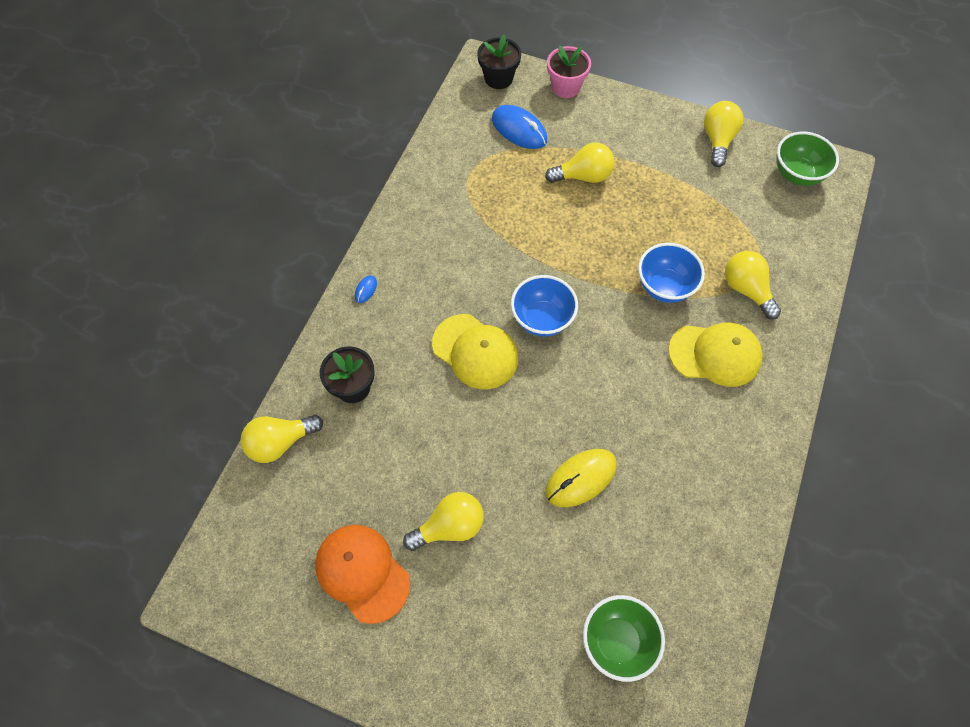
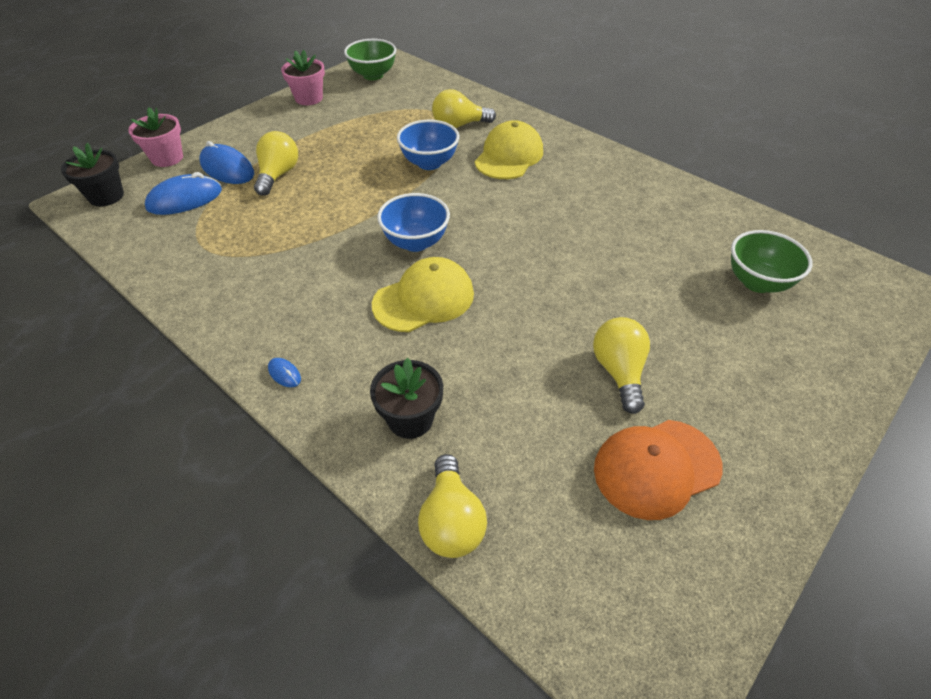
camera: 70 degrees left, 15 degrees down
(573, 136) = (227, 169): none -> blue mouse
(581, 478) = (595, 262): yellow mouse -> none
(717, 140) = (309, 98): yellow light bulb -> pink flower pot

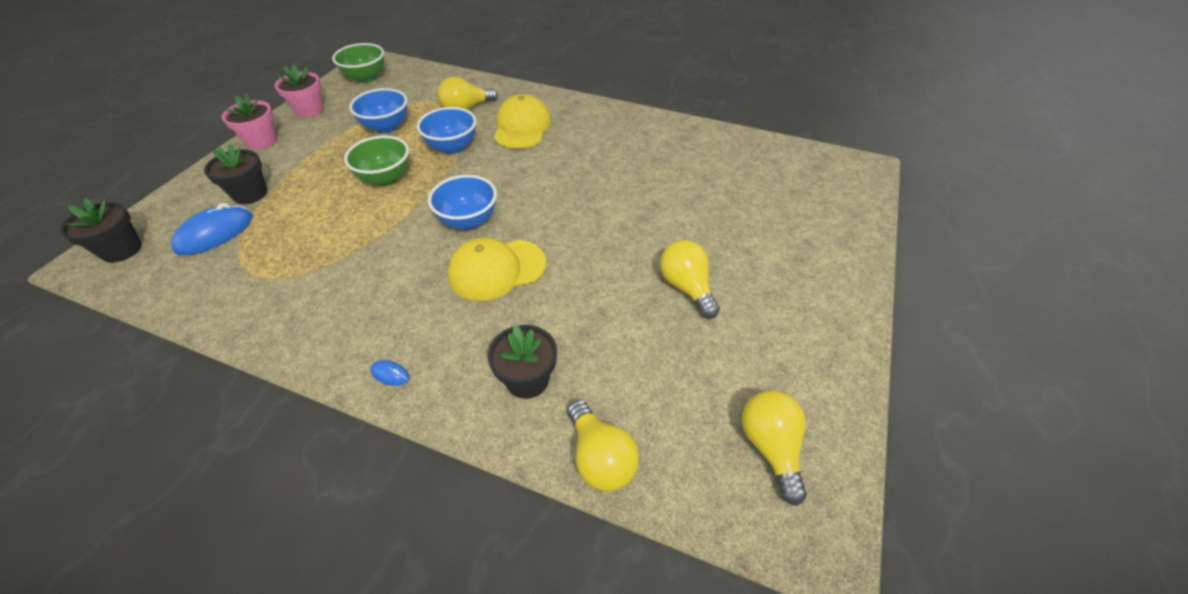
camera: 20 degrees left, 0 degrees up
(167, 158) = (178, 197): pink flower pot -> pink flower pot (262, 141)
(227, 169) = (250, 194): blue mouse -> black flower pot
(278, 175) = (307, 188): yellow light bulb -> yellow light bulb (770, 447)
(373, 129) = (386, 127): none -> blue bowl
(424, 299) = (496, 269): yellow cap -> yellow cap turned 150 degrees counterclockwise
(656, 468) = (747, 357): orange cap -> none
(757, 282) = (761, 187): green bowl -> green bowl (386, 178)

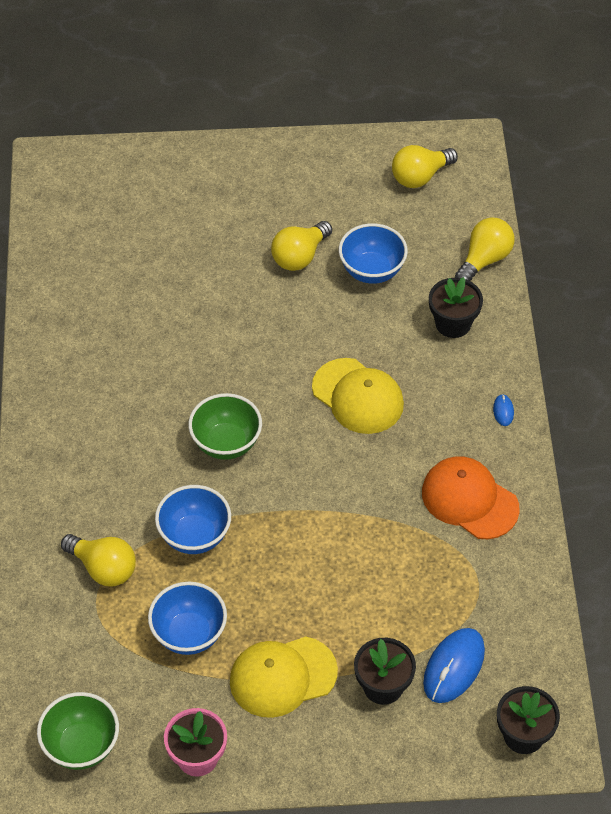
camera: 115 degrees left, 5 degrees up
(215, 233) = (454, 667): blue mouse -> blue mouse turned 75 degrees counterclockwise
(262, 141) = (290, 758): pink flower pot -> none
(328, 303) = (469, 500): none -> orange cap
(386, 178) = (285, 568): green bowl -> green bowl (226, 443)
(468, 221) = (308, 452): blue bowl -> blue bowl (372, 271)
(522, 127) = (116, 485): yellow cap -> yellow cap (282, 676)

